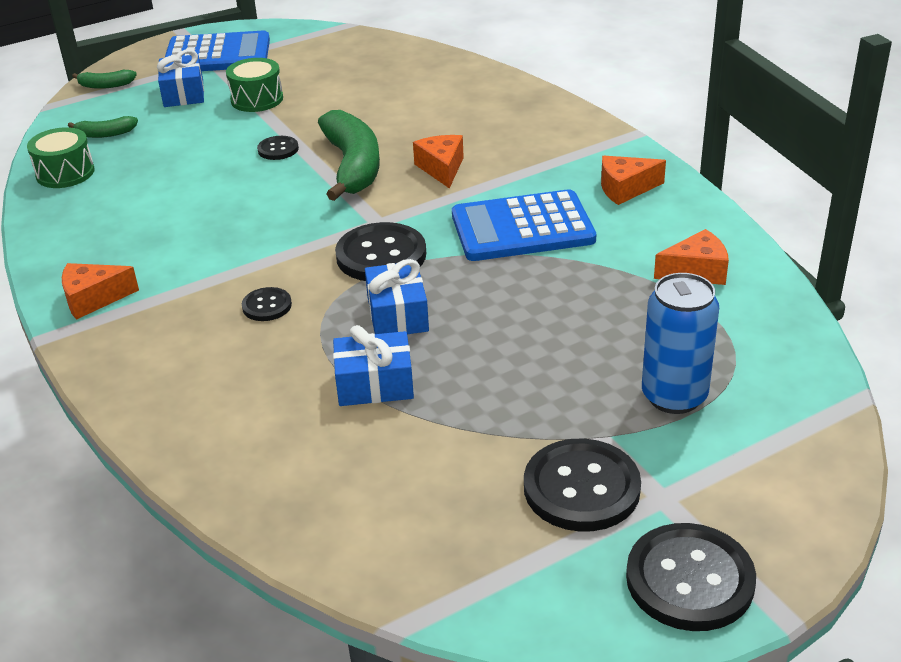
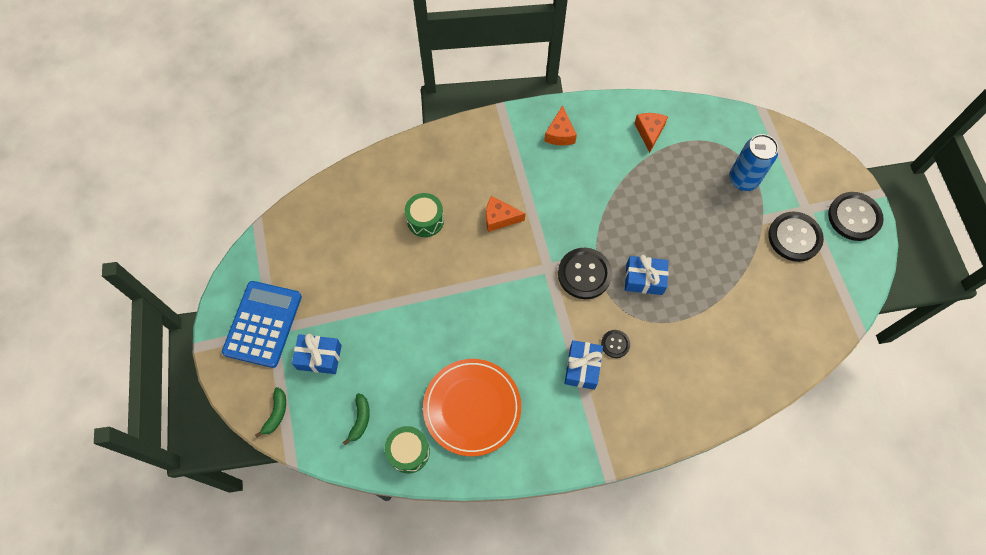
camera: 75 degrees left, 30 degrees up
(93, 299) = (577, 441): orange cheese -> none
(134, 204) = (472, 408): none -> orange plate
(257, 99) = (354, 308): green drum -> green drum (425, 220)
(278, 149) = (434, 307): black button -> none
(352, 166) = (476, 267): green banana -> none
(374, 384) = (700, 304): blue gift -> blue gift (582, 368)
(522, 228) = (581, 196): blue calculator -> none

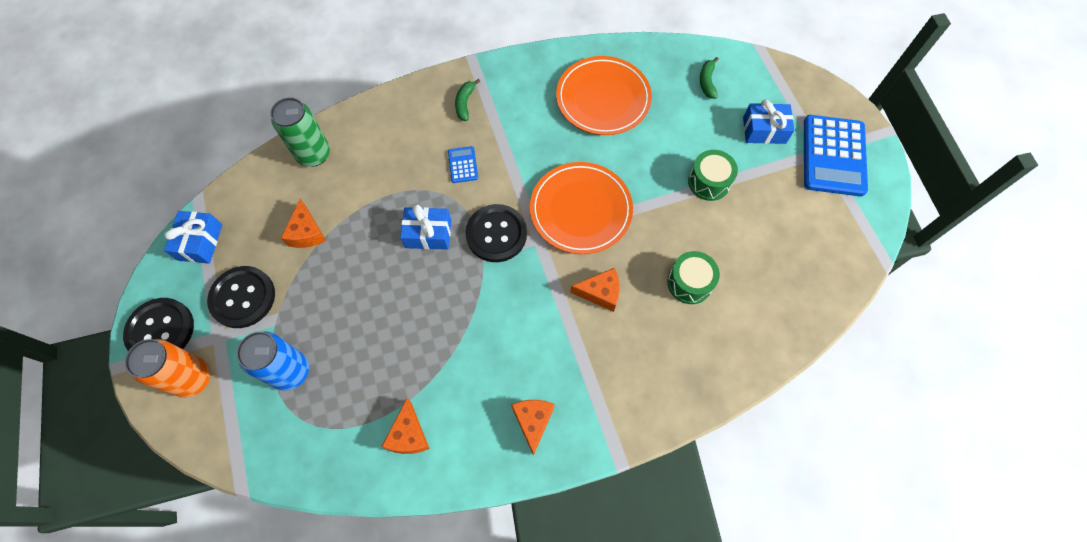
camera: 175 degrees right, 0 degrees up
(276, 413) = (788, 81): green banana -> green banana (465, 103)
(408, 452) = (655, 61): green drum -> green drum (709, 182)
(508, 290) = (580, 210): none -> orange plate
(582, 368) = (497, 140): blue gift -> blue gift (200, 242)
(615, 344) = (463, 165): black button -> blue calculator
(752, 289) = (307, 232): none -> orange cheese
(760, 367) = (314, 154): none -> green can
(817, 180) = (193, 378): none -> orange can

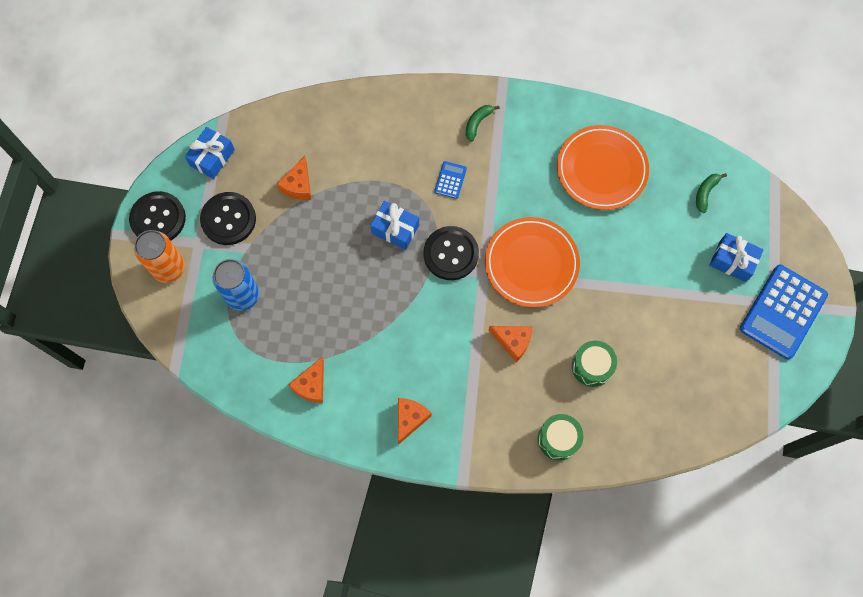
camera: 25 degrees right, 5 degrees up
(314, 154) = (330, 117): green can -> none
(709, 182) = (656, 287): green drum -> green drum (558, 439)

